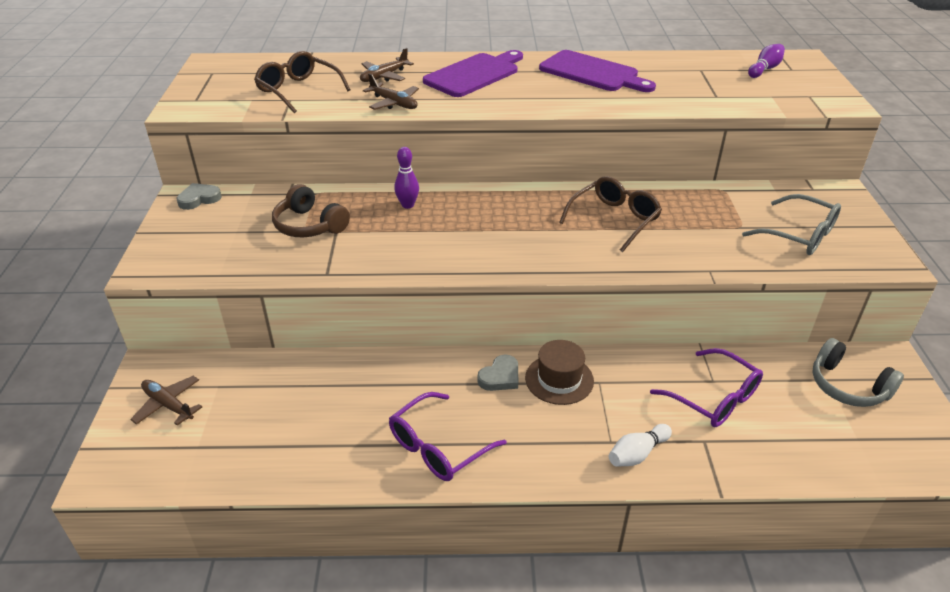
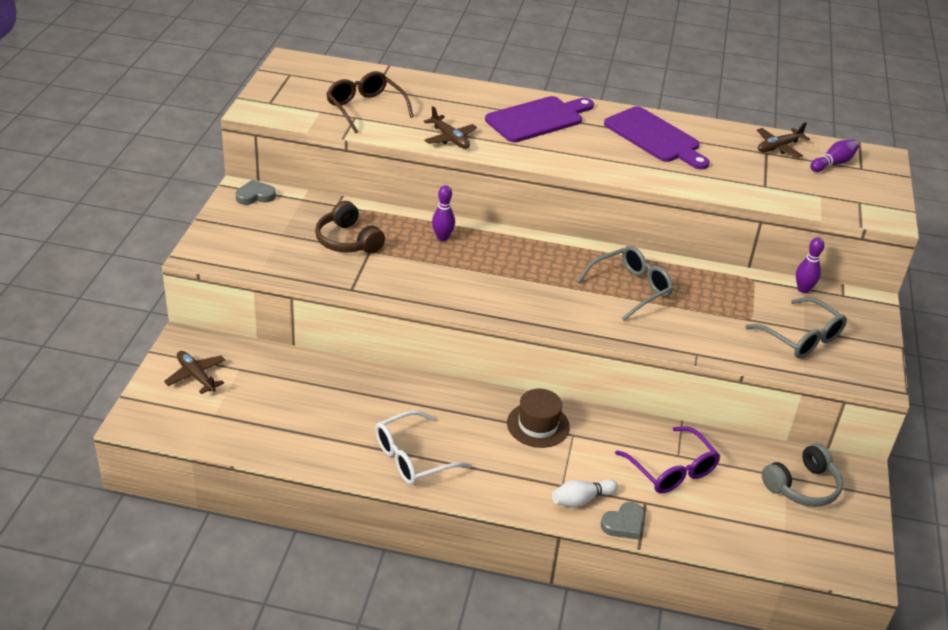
camera: 10 degrees right, 0 degrees up
(384, 76) = (450, 106): brown plane -> brown plane (778, 147)
(439, 447) = (413, 458): purple glasses -> white glasses
(500, 377) = (486, 412): grey heart -> grey heart (624, 524)
(614, 220) = (630, 289): brown glasses -> grey glasses
(774, 190) = (803, 289): none -> purple bowling pin
(847, 386) = (802, 486): grey headphones -> grey headphones turned 90 degrees counterclockwise

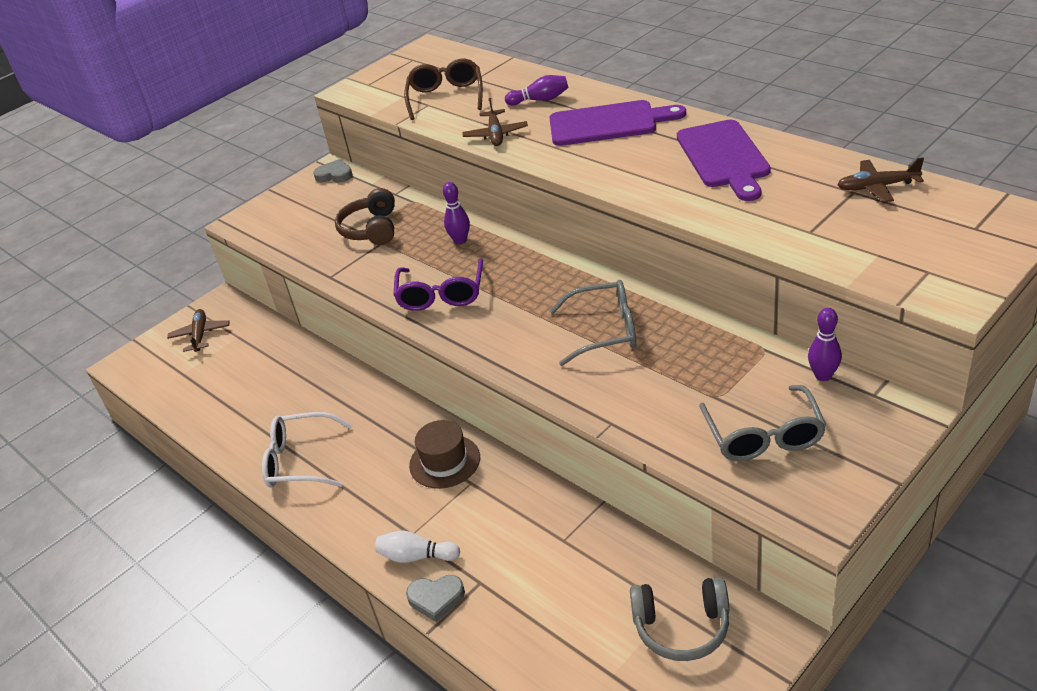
camera: 40 degrees right, 0 degrees up
(671, 470) = (541, 554): purple glasses -> purple glasses (441, 294)
(833, 163) = (937, 217): purple bowling pin -> purple bowling pin (540, 100)

